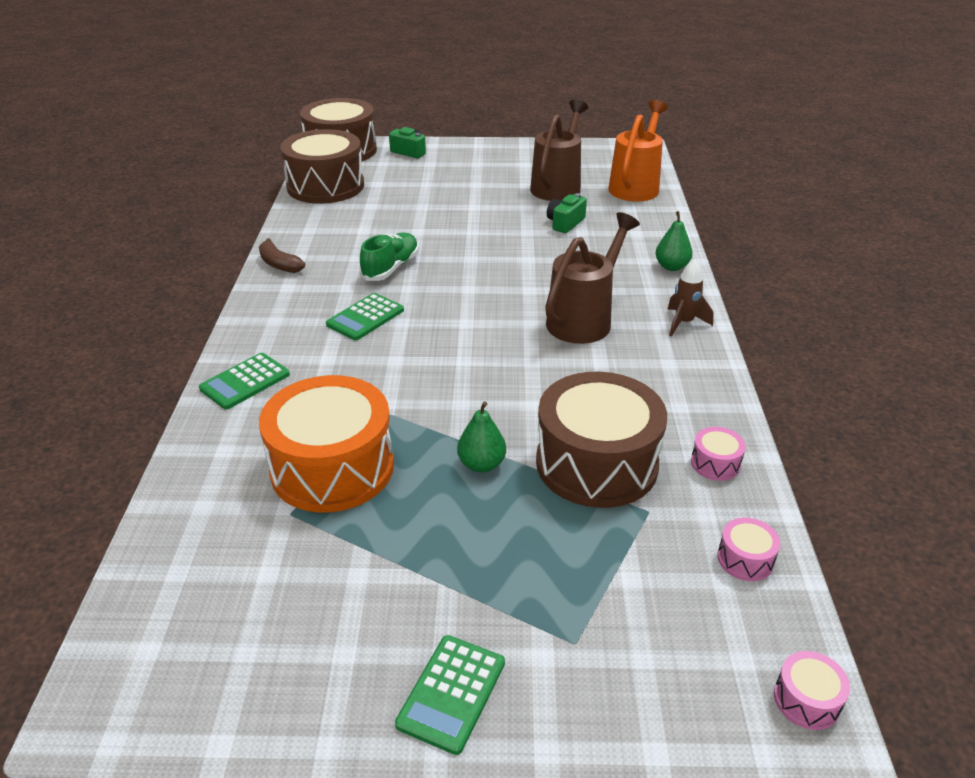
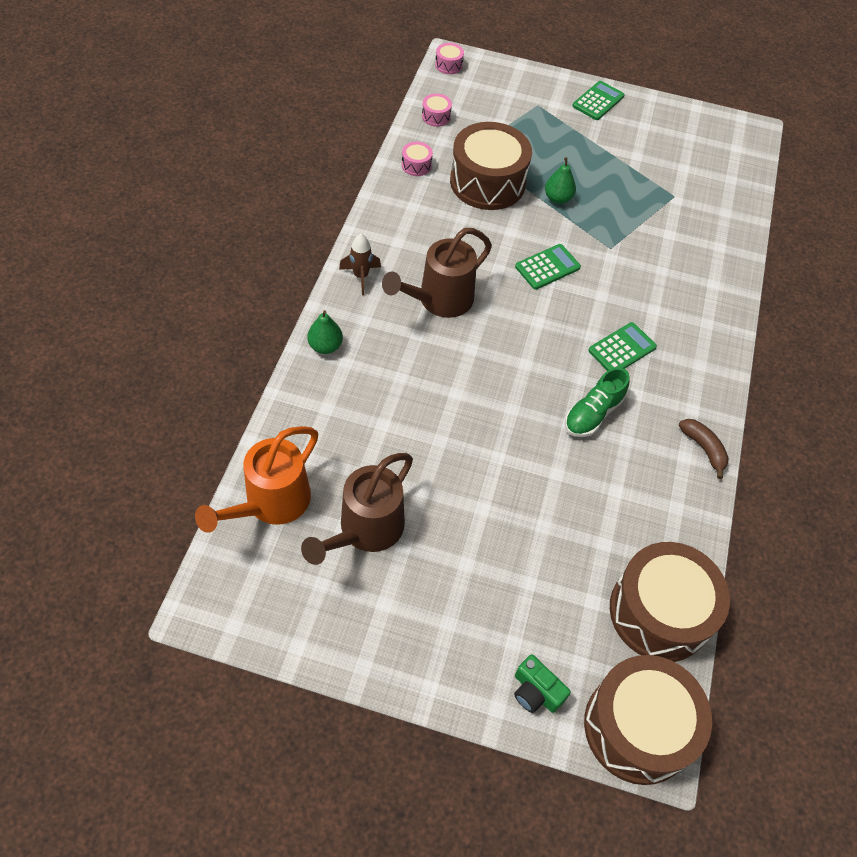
camera: 170 degrees left, 20 degrees up
(245, 382) = (715, 302): green calculator -> green calculator (547, 267)
(332, 467) = (650, 218): orange drum -> none
(565, 223) = (392, 446): green camera -> none

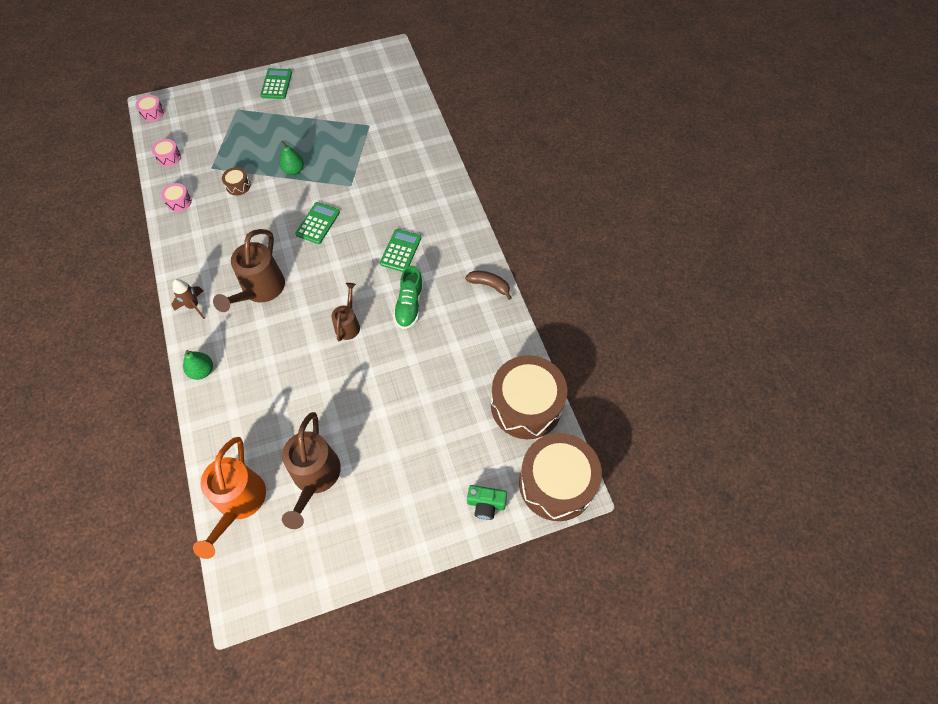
camera: 30 degrees left, 5 degrees up
(487, 182) = (238, 186): brown drum -> brown drum, size x0.40
(510, 392) = (348, 324): none -> brown watering can

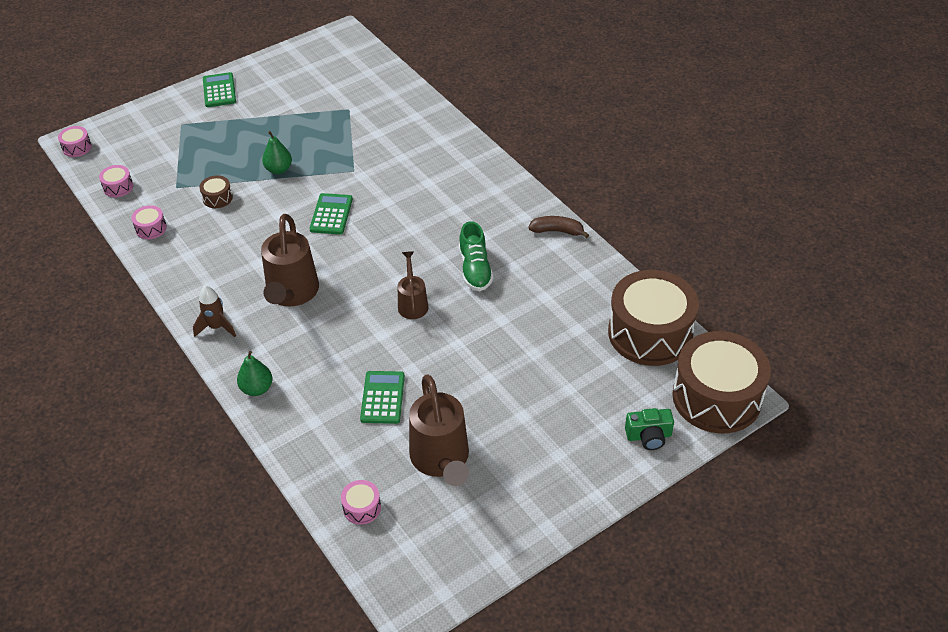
camera: 15 degrees left, 15 degrees down
(239, 503) = (362, 508): orange watering can -> pink drum
(400, 251) = (441, 220): green calculator -> green calculator (382, 397)

